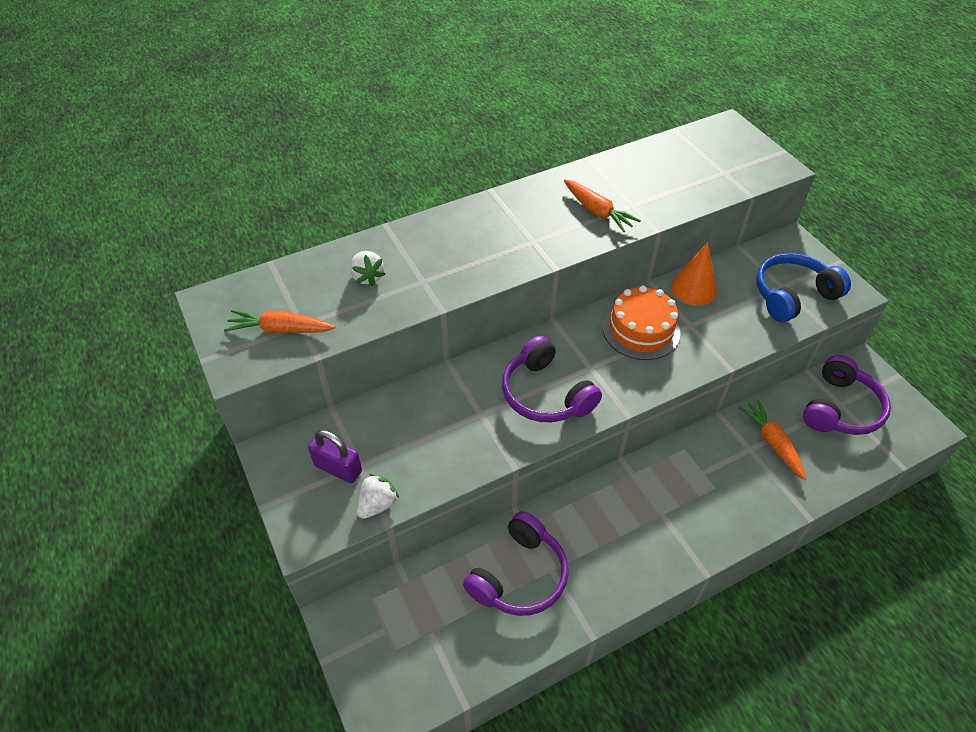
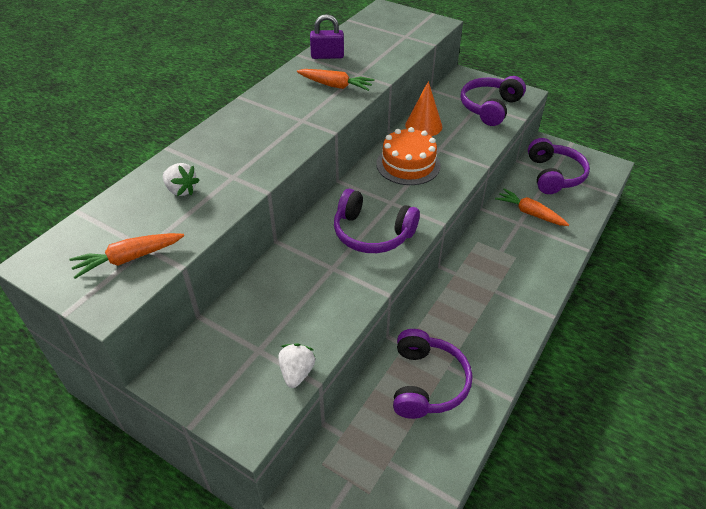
camera: 30 degrees left, 5 degrees down
(338, 468) = (241, 361): purple padlock -> purple padlock (327, 56)
(792, 295) = (489, 107): blue headphones -> purple headphones

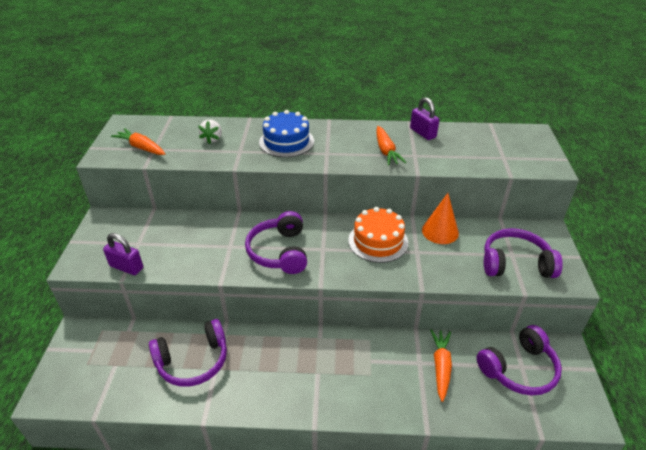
camera: 60 degrees right, 5 degrees down
(251, 138) = (286, 141): none -> blue cake
(297, 372) = (126, 267): white strawberry -> purple padlock

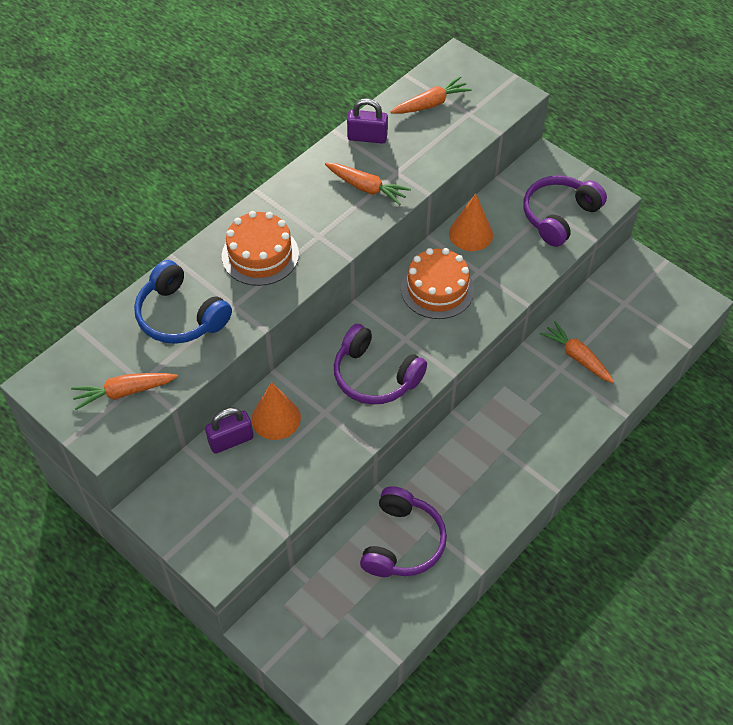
camera: 50 degrees left, 15 degrees up
(126, 267) = (268, 521): purple padlock -> purple padlock (231, 440)
(206, 229) = (276, 418): none -> orange cone
(212, 139) = (180, 316): white strawberry -> blue headphones
(286, 141) = (260, 255): blue cake -> orange cake
(485, 141) = (431, 104): none -> orange carrot
(519, 369) = (625, 307): purple headphones -> none

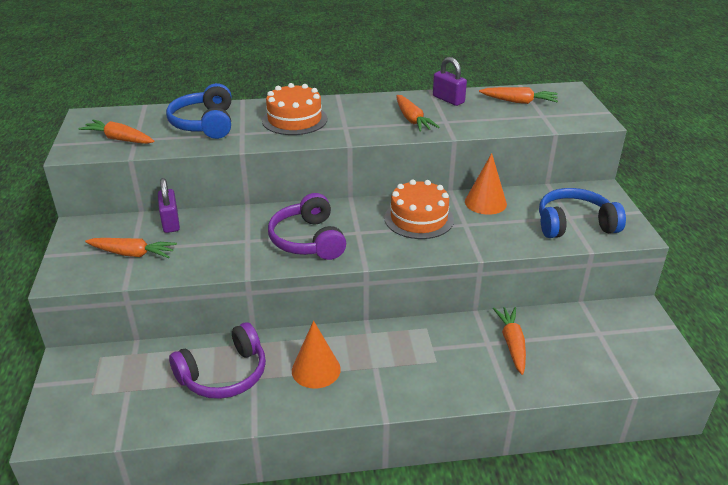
camera: 40 degrees right, 20 degrees down
(231, 440) = (170, 222): purple padlock -> purple padlock turned 60 degrees clockwise
(244, 497) = (132, 254): none -> orange carrot
(276, 418) = (213, 227): orange cone -> orange cone (316, 370)
(559, 216) = (574, 224): purple headphones -> blue headphones

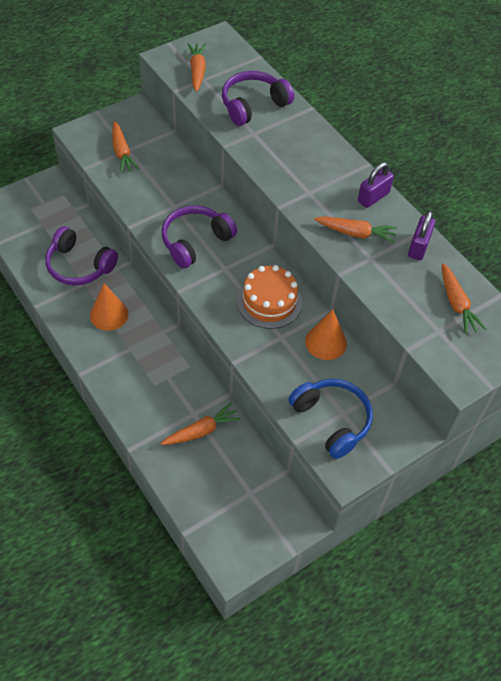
camera: 60 degrees right, 20 degrees up
(170, 222) = (170, 153): purple padlock -> purple padlock (373, 197)
(204, 124) = (253, 105): blue headphones -> purple headphones
(294, 120) = (299, 155): orange cake -> none
(412, 120) = (356, 233): orange carrot -> orange carrot turned 120 degrees counterclockwise

